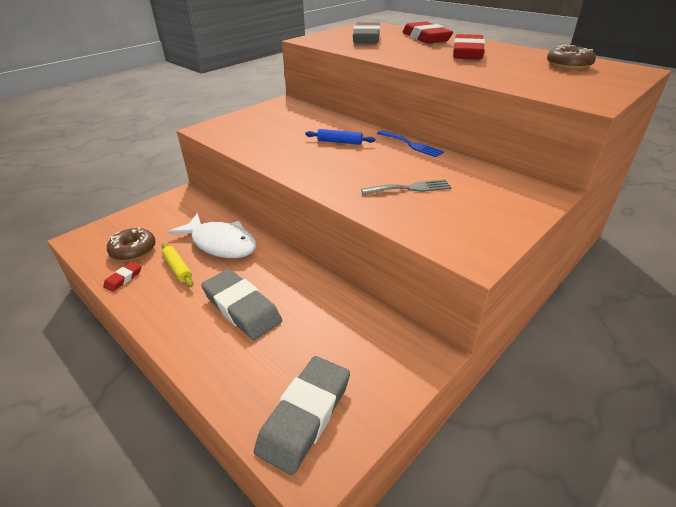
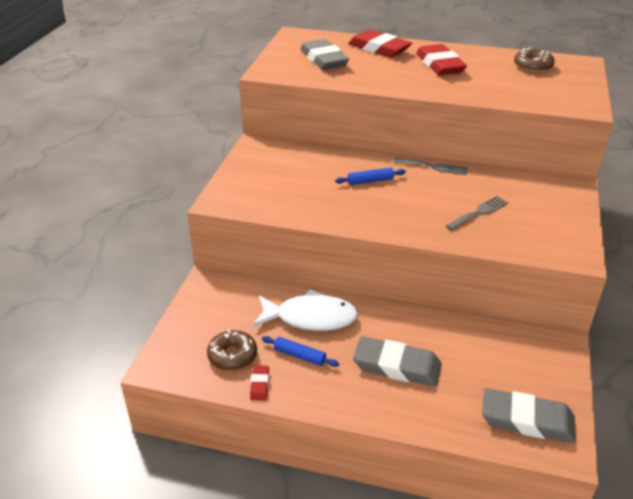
camera: 30 degrees left, 0 degrees up
(178, 268) = (299, 356): yellow rolling pin -> blue rolling pin
(305, 416) = (527, 420): grey eraser -> grey eraser turned 75 degrees counterclockwise
(411, 145) = (434, 167): blue fork -> grey fork

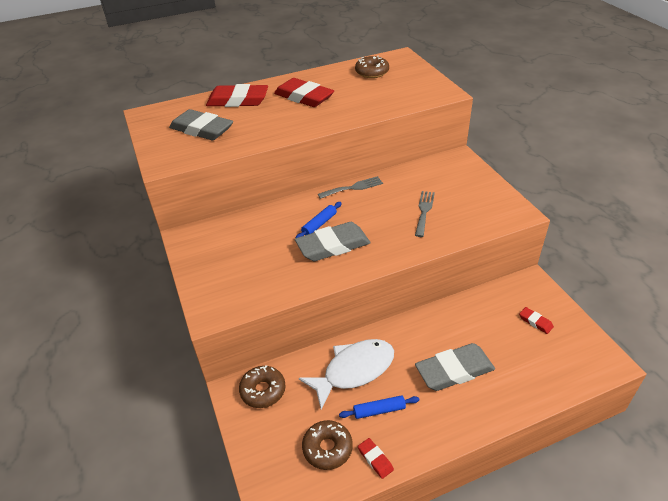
camera: 35 degrees left, 5 degrees up
(227, 292) = (263, 390): none -> brown donut
(524, 375) = (535, 322): none -> red eraser
(527, 420) = (569, 355): grey eraser -> grey eraser (333, 245)

